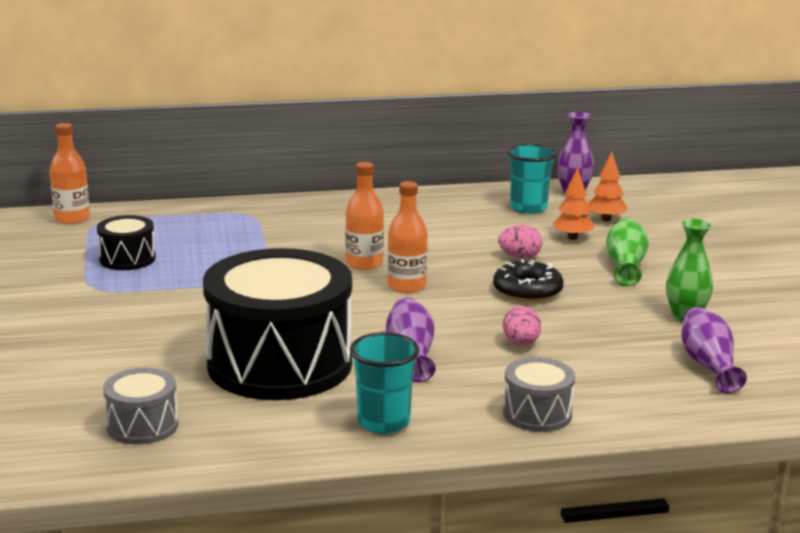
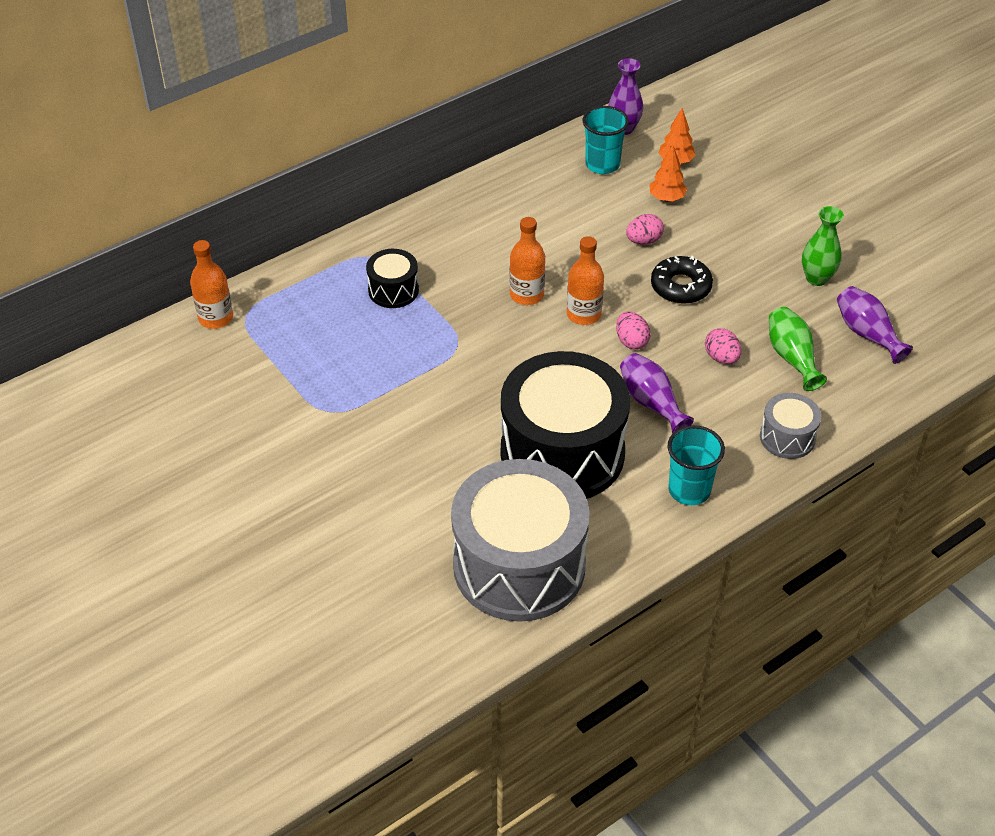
camera: 25 degrees left, 25 degrees up
(127, 259) = (321, 360): black drum -> black drum (393, 290)
(142, 425) = (519, 565): grey drum -> grey drum, size x2.23
(436, 312) = (631, 341): none -> pink egg
(625, 266) = (732, 225): green vase -> green vase (792, 357)

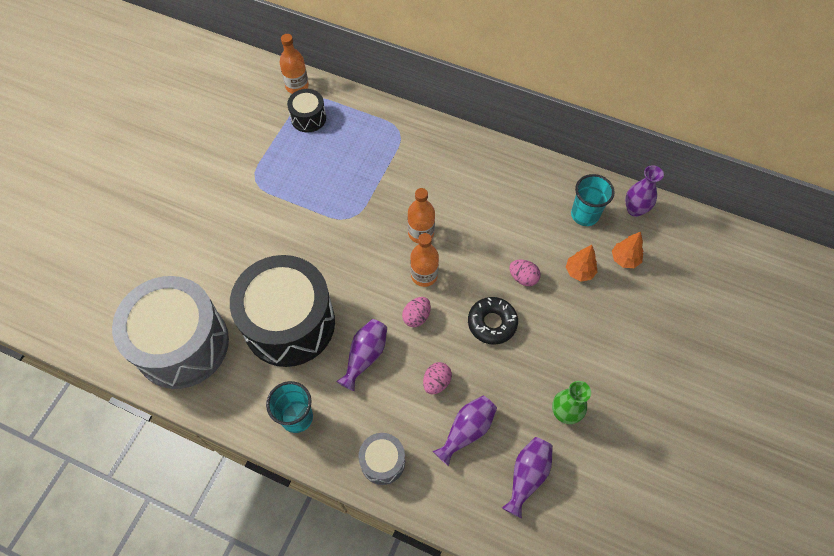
camera: 60 degrees right, 15 degrees up
(393, 290) = (377, 159): black drum -> black drum (308, 118)
(792, 357) = (466, 431): green vase -> purple vase

